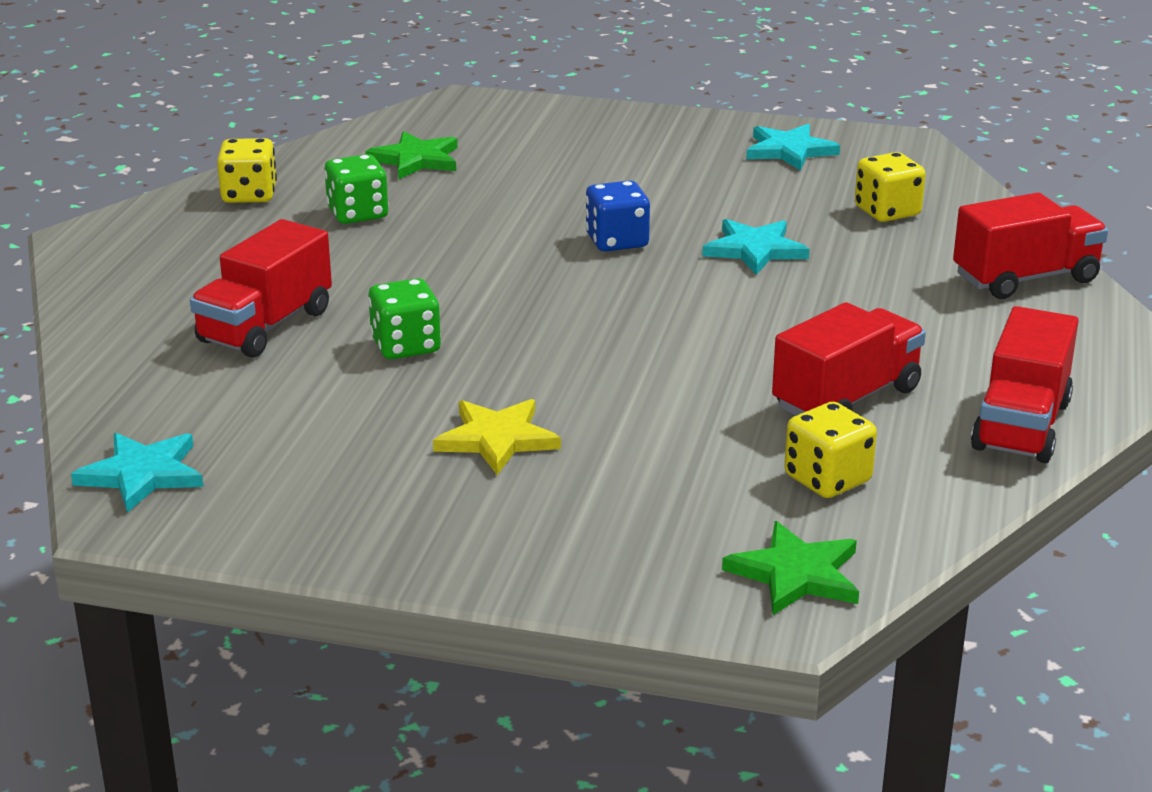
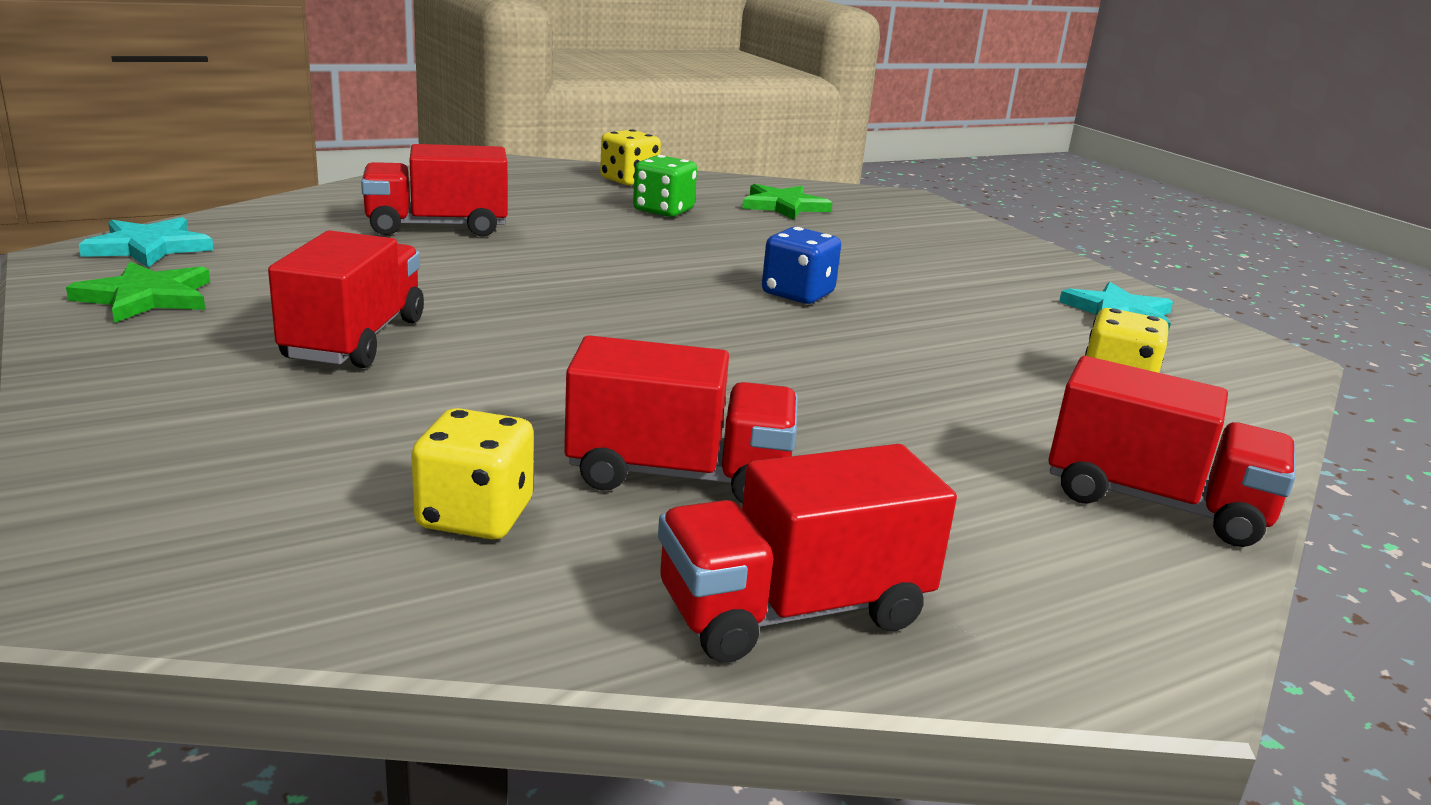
camera: 45 degrees right, 5 degrees down
(406, 346) = (476, 271): green dice -> none
(497, 439) = (355, 339): yellow star -> red truck
(755, 250) = (902, 348): turquoise star -> none
(796, 574) = (216, 560): green star -> green star (146, 297)

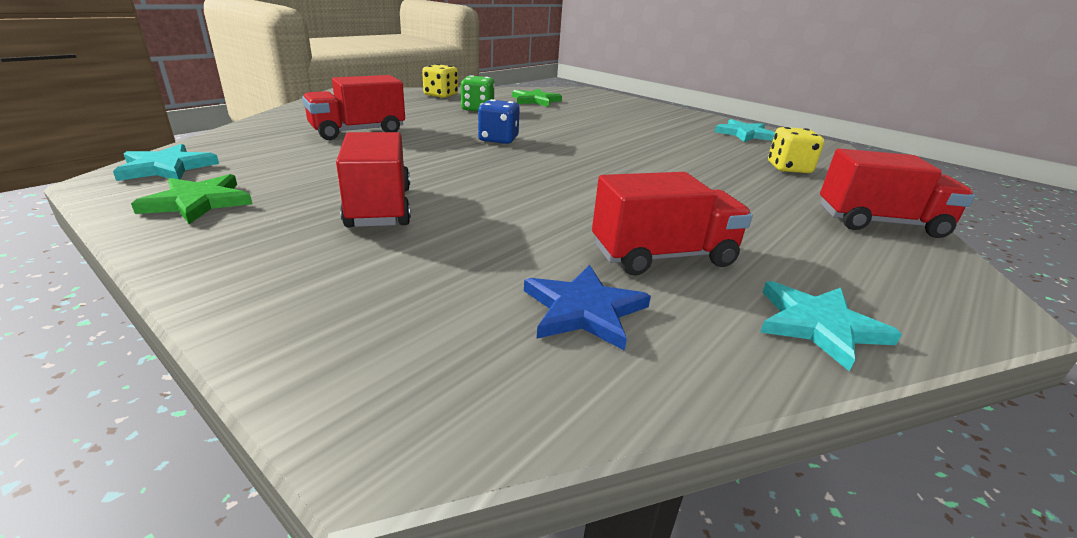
camera: 20 degrees left, 5 degrees up
(475, 516) = (584, 310): yellow dice -> blue star
(793, 610) = (819, 325): red truck -> turquoise star
(797, 294) = (597, 144): blue dice -> blue dice (498, 139)

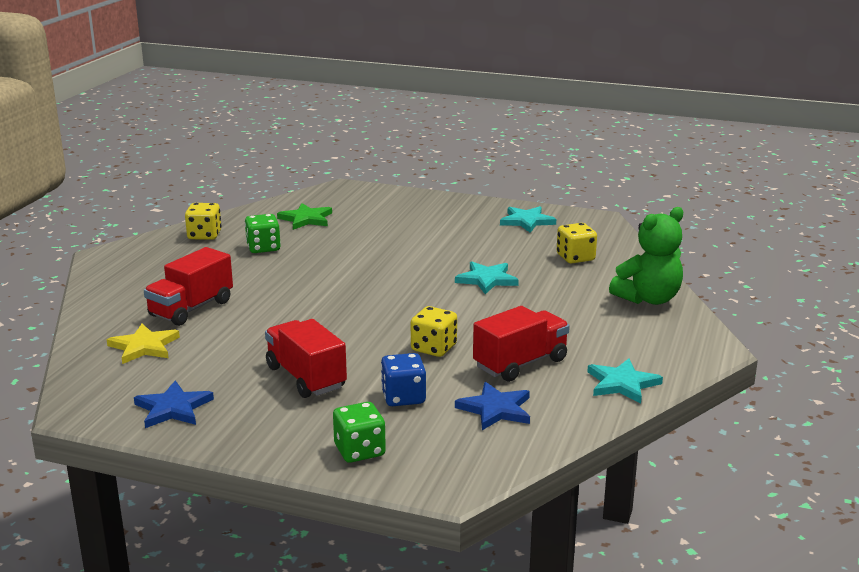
camera: 20 degrees left, 5 degrees down
(166, 167) = (95, 388): turquoise star -> turquoise star (487, 279)
(198, 202) = (173, 408): green star -> blue star
(271, 148) = (144, 346): none -> yellow star
(322, 316) = (359, 451): none -> green dice
(498, 139) = (322, 285): blue dice -> blue dice (403, 397)
(560, 213) = (434, 348): none -> yellow dice
(880, 223) = (648, 299): red truck -> green teddy bear

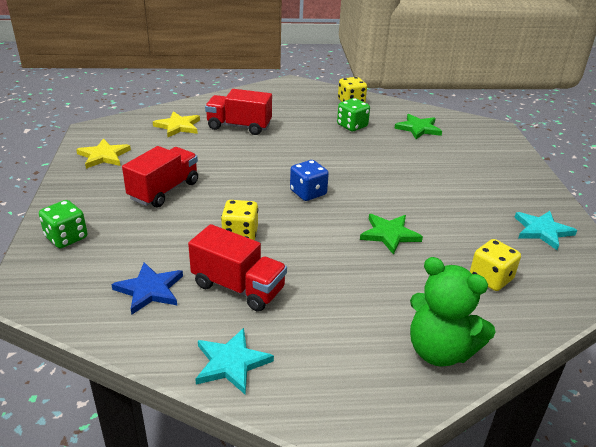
camera: 65 degrees right, 10 degrees up
(173, 408) = (104, 156): blue star -> yellow star
(403, 397) = (152, 239): blue dice -> blue dice (308, 193)
(487, 279) = (389, 234): turquoise star -> green star

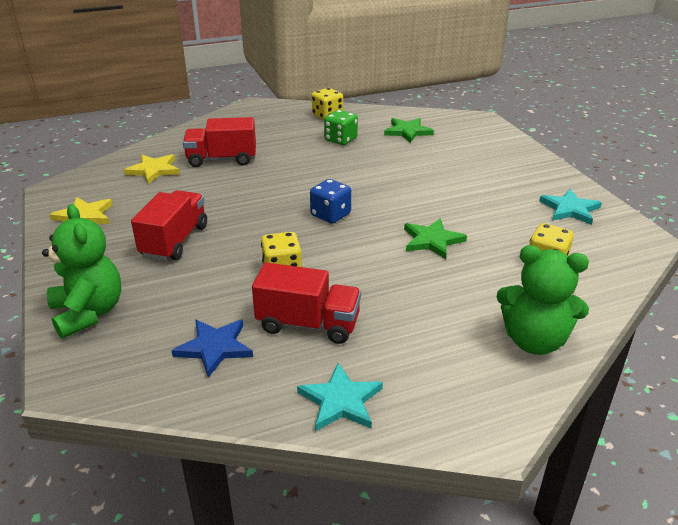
camera: 15 degrees left, 0 degrees up
(66, 237) = (88, 313): green dice -> green teddy bear

